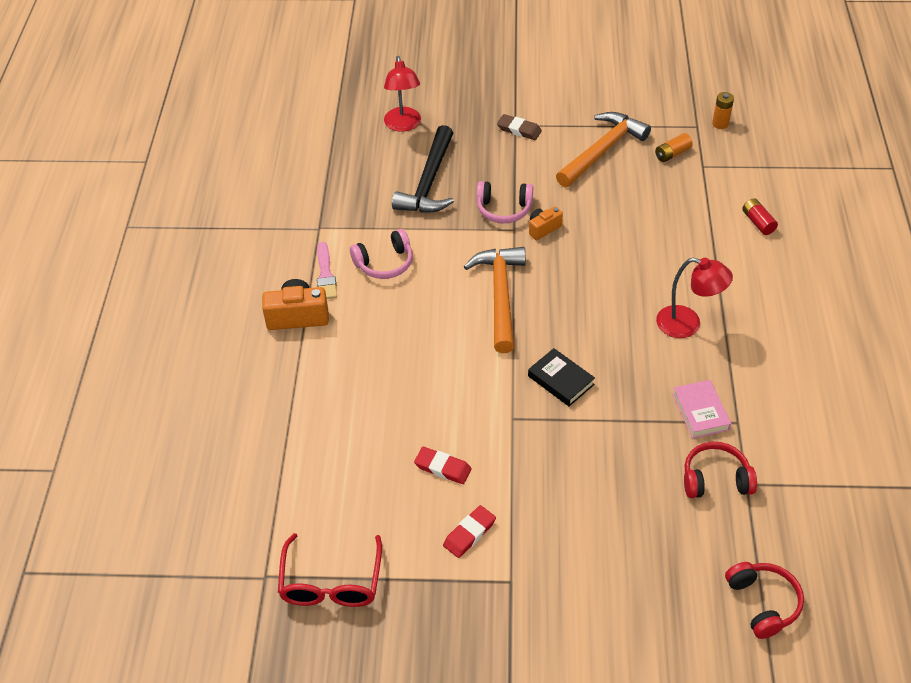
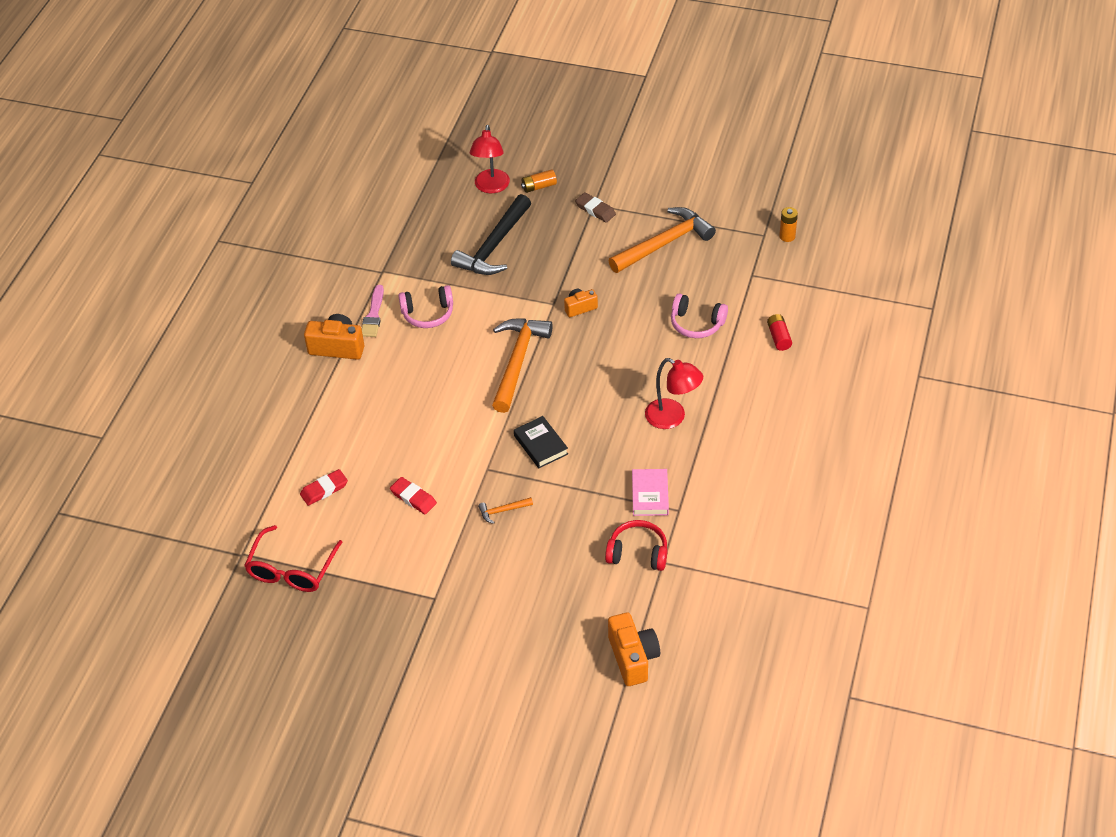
camera: 15 degrees right, 0 degrees up
(469, 533) = (415, 554): red eraser -> red eraser (324, 489)
(504, 209) = (551, 283): pink headphones -> pink headphones (696, 324)
(548, 462) = (503, 511): none -> orange hammer
(672, 154) = (728, 258): orange battery -> orange battery (539, 186)
(763, 603) = (633, 657): red headphones -> orange camera

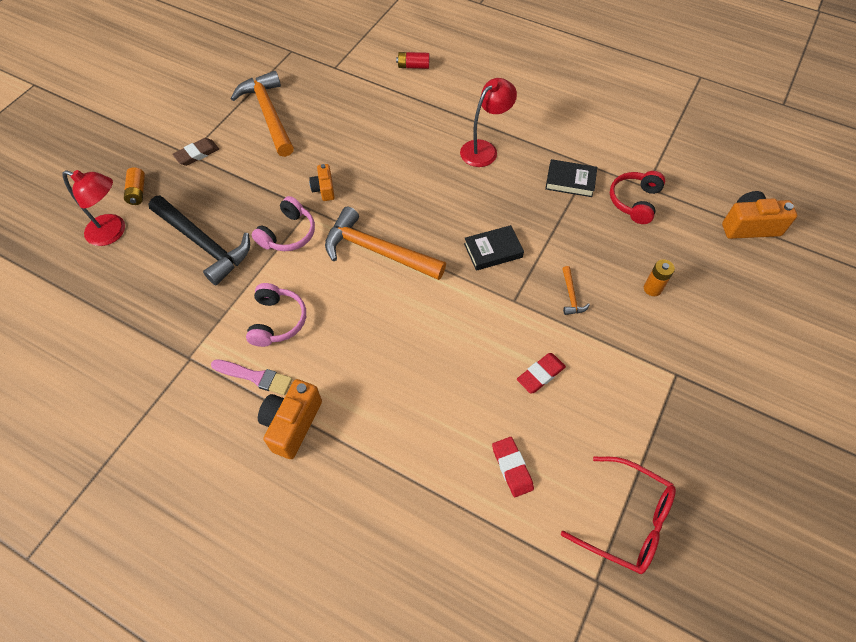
camera: 80 degrees left, 10 degrees up
(650, 495) = (570, 181): pink book -> black book
(696, 324) = (378, 112): pink headphones -> pink headphones (288, 234)
(787, 236) = (300, 38): orange battery -> orange battery (652, 288)

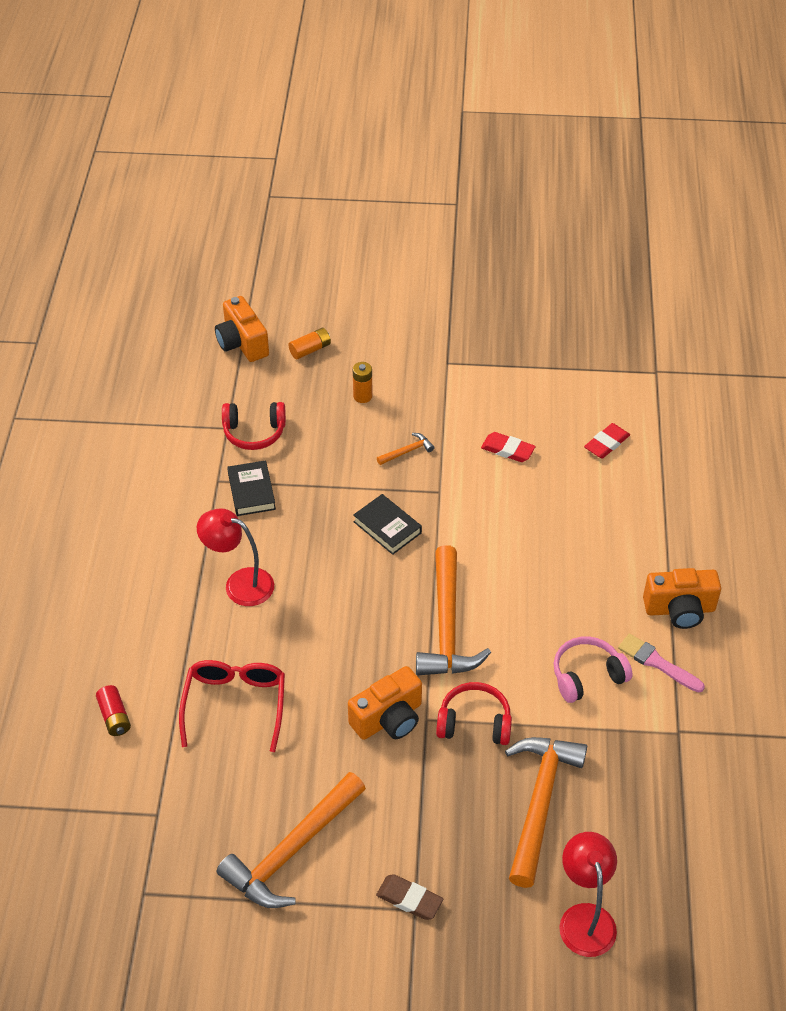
camera: 115 degrees left, 10 degrees down
(137, 192) = (510, 932): orange battery -> orange battery (310, 349)
(204, 244) = (539, 803): black hammer -> orange hammer
(255, 377) = (657, 663): pink brush -> pink brush turned 45 degrees counterclockwise
(288, 234) = (474, 723): pink headphones -> red headphones
(324, 189) = (388, 719): orange camera -> orange camera, size x1.69
(627, 520) = (598, 366): red glasses -> red glasses (235, 704)

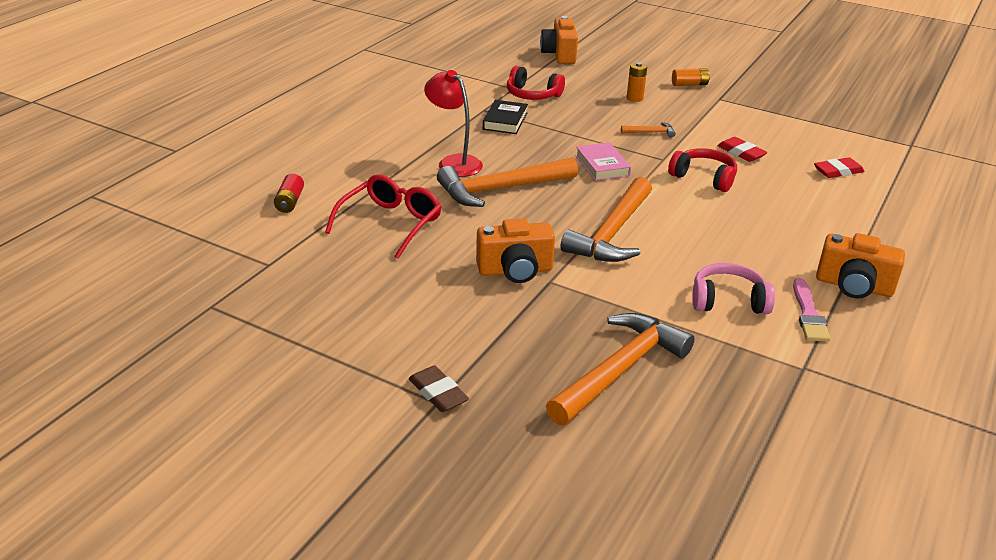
camera: 25 degrees right, 15 degrees down
(292, 850) = (359, 323): orange hammer -> orange hammer (501, 189)
(310, 349) = (610, 68): orange battery -> orange battery (689, 84)
(387, 527) = (602, 166): black book -> pink book
(474, 723) = (593, 297): red headphones -> red headphones (704, 178)
(585, 918) = (609, 472): red lamp -> none
(657, 663) = (808, 314): pink brush -> pink brush turned 150 degrees counterclockwise

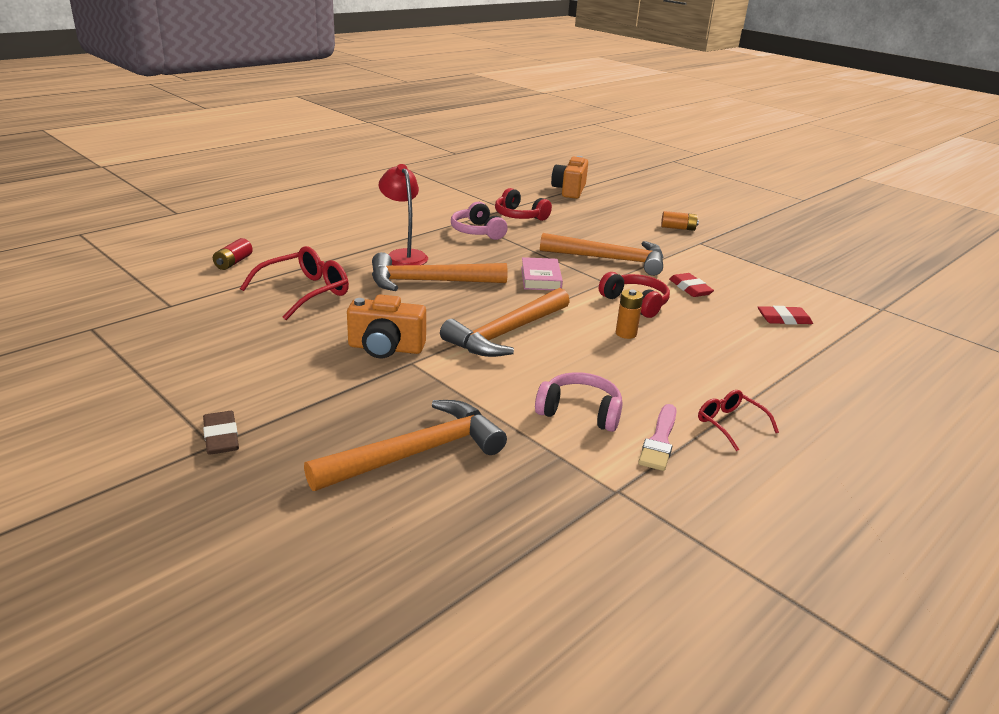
camera: 15 degrees right, 5 degrees down
(505, 121) = (477, 231): black book -> pink headphones
(634, 98) = (615, 231): orange battery -> orange battery (626, 333)
(650, 132) = (609, 259): orange hammer -> orange hammer, size x2.38
(853, 286) = (730, 424): orange camera -> red glasses

